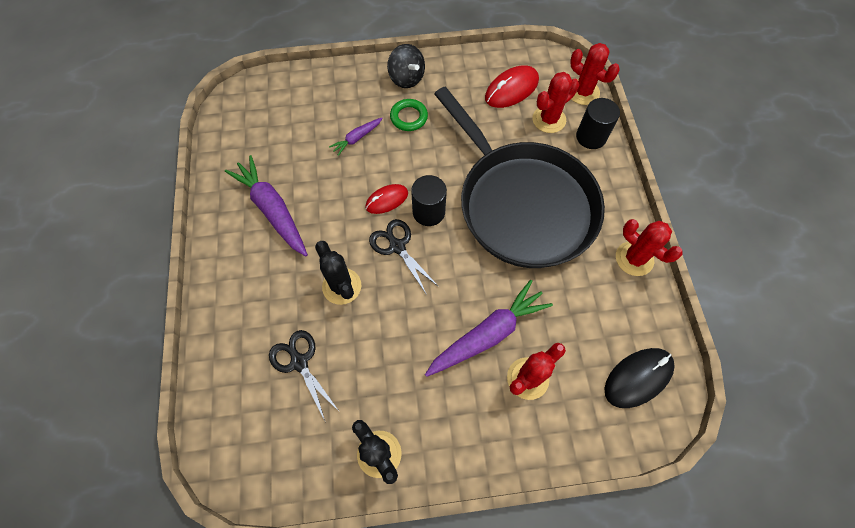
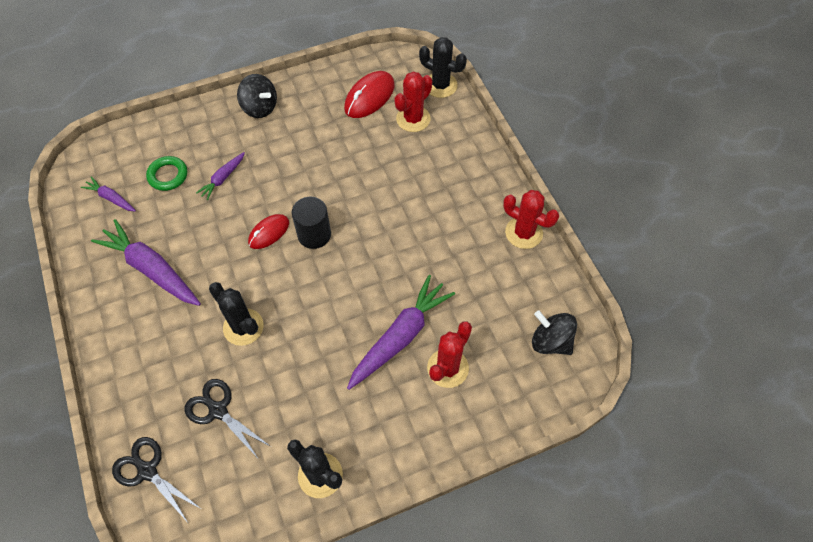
camera: 15 degrees left, 5 degrees down
(253, 134) = (111, 198): none -> purple carrot
(397, 246) = (290, 275): black scissors -> black scissors (147, 471)
(409, 117) = (271, 146): green ring -> green ring (168, 175)
(522, 204) = (406, 206): black pan -> none
(583, 92) = (440, 85): red cactus -> black cactus
(591, 137) = (458, 127): black cylinder -> none
(638, 378) = (550, 341): black mouse -> black spinning top

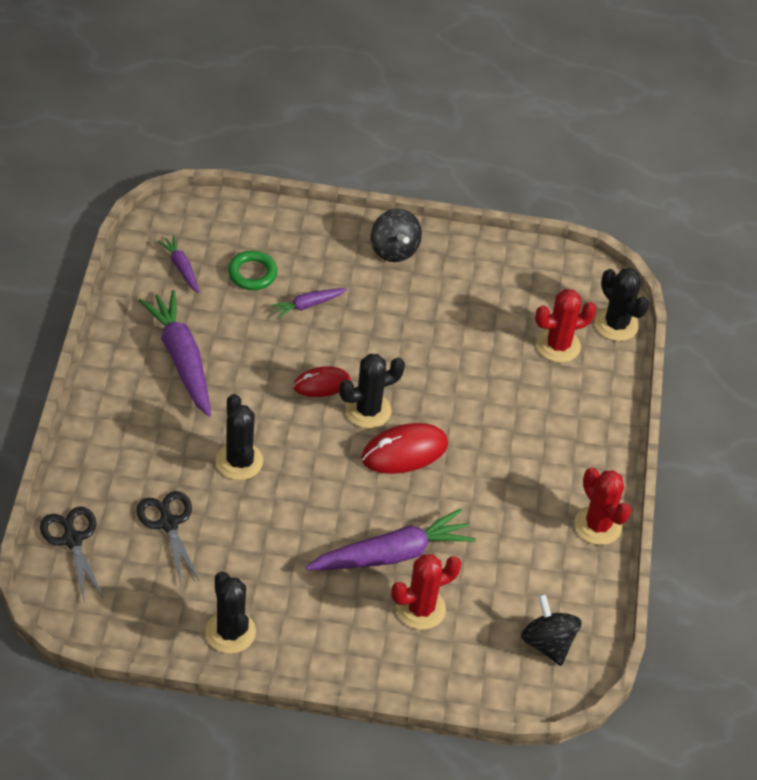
camera: 25 degrees right, 10 degrees down
(314, 234) = (368, 410): black cylinder -> black cactus
(369, 97) = (524, 297): red mouse -> red mouse (404, 452)

